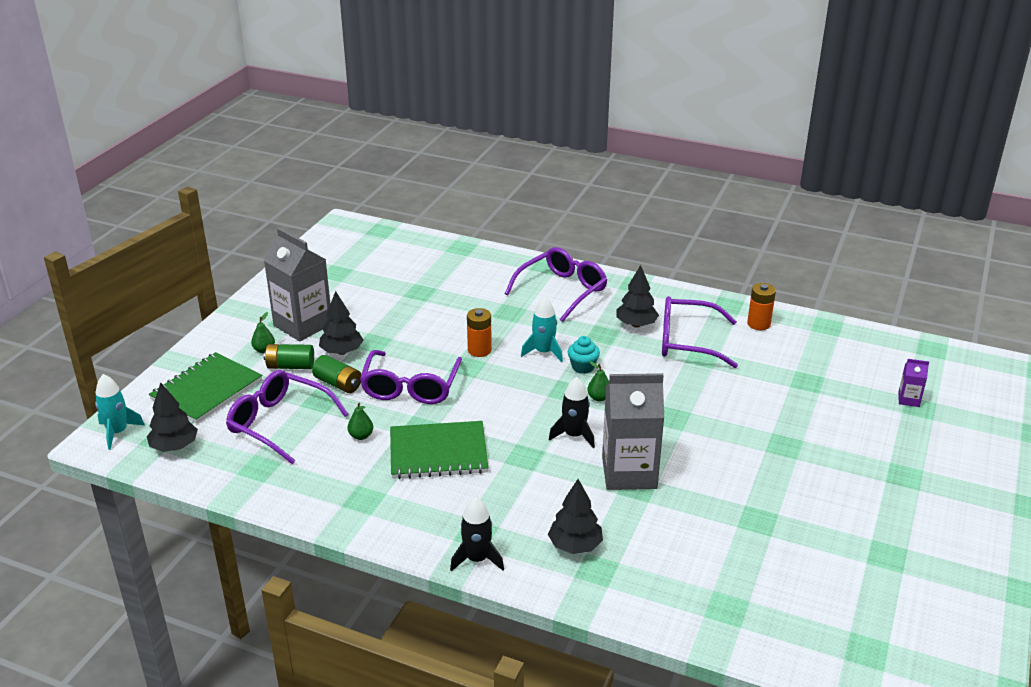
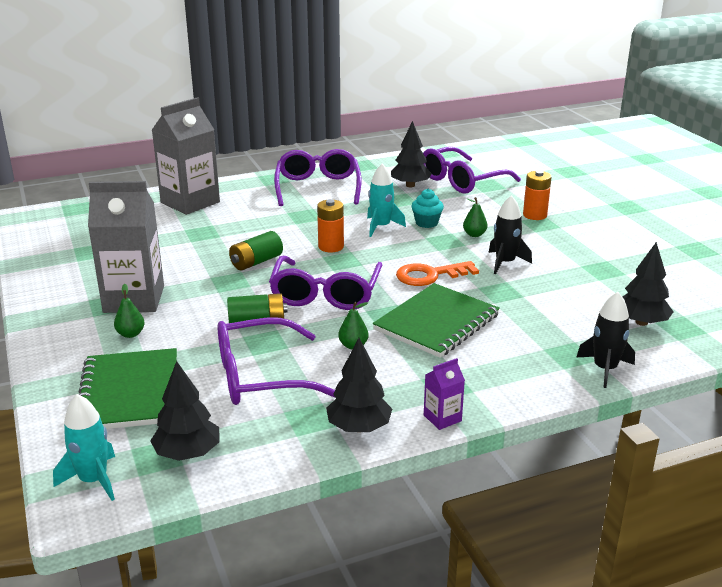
camera: 45 degrees left, 5 degrees down
(290, 366) = (184, 332): green battery -> green battery (256, 262)
(342, 352) = (213, 300): black tree -> black tree (359, 427)
(411, 387) = (325, 294): purple glasses -> purple glasses turned 45 degrees clockwise
(502, 413) = (430, 275): none -> orange key
(629, 473) = (581, 265): grey carton -> grey carton (190, 202)
(758, 324) = (483, 155): orange battery -> orange battery (535, 215)
(908, 399) = (635, 157): purple carton -> purple carton (442, 418)

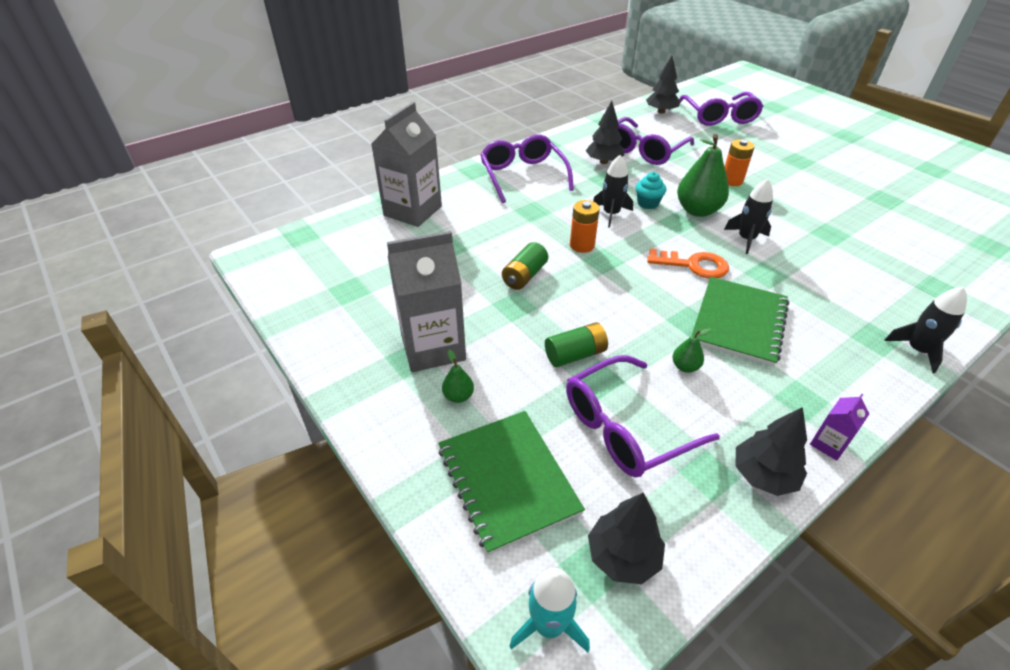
camera: 15 degrees left, 15 degrees up
(325, 294) = (616, 305): purple glasses -> purple glasses (719, 117)
(381, 227) = (611, 214): turquoise rocket -> black rocket
(430, 275) = (693, 265): orange key -> orange key turned 135 degrees counterclockwise
(474, 234) = (697, 210): green pear -> green pear, size x2.15
(641, 322) = (904, 289): black tree -> black tree (661, 112)

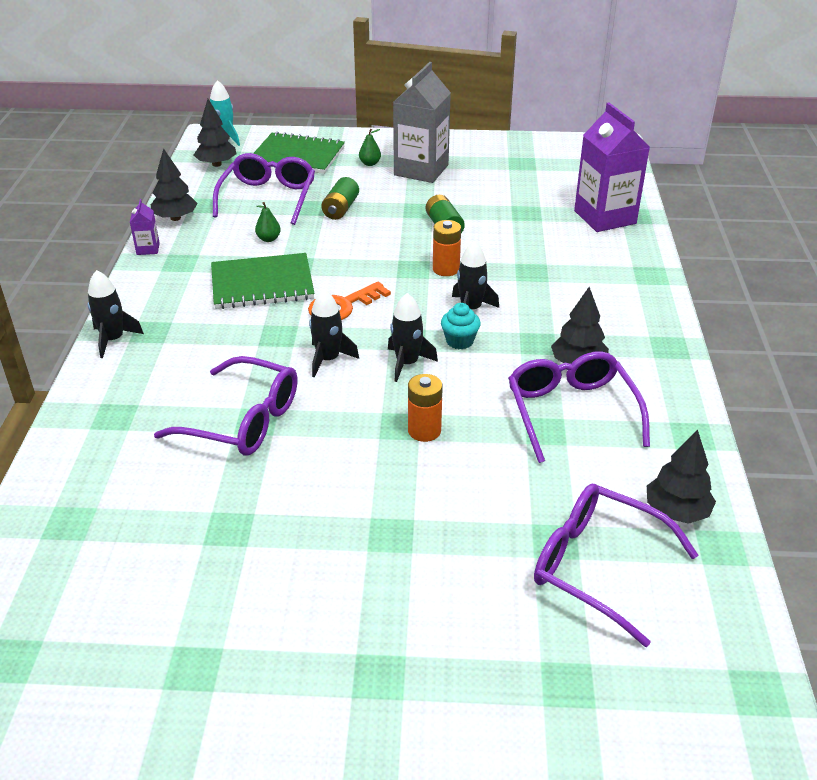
camera: 130 degrees right, 5 degrees down
(413, 211) = (605, 217): grey carton -> purple carton
(523, 176) = (606, 296): purple glasses -> purple glasses (243, 420)
(697, 210) = (407, 363): green pear -> black rocket
(738, 322) = (262, 284): green notebook -> green notebook turned 75 degrees counterclockwise

